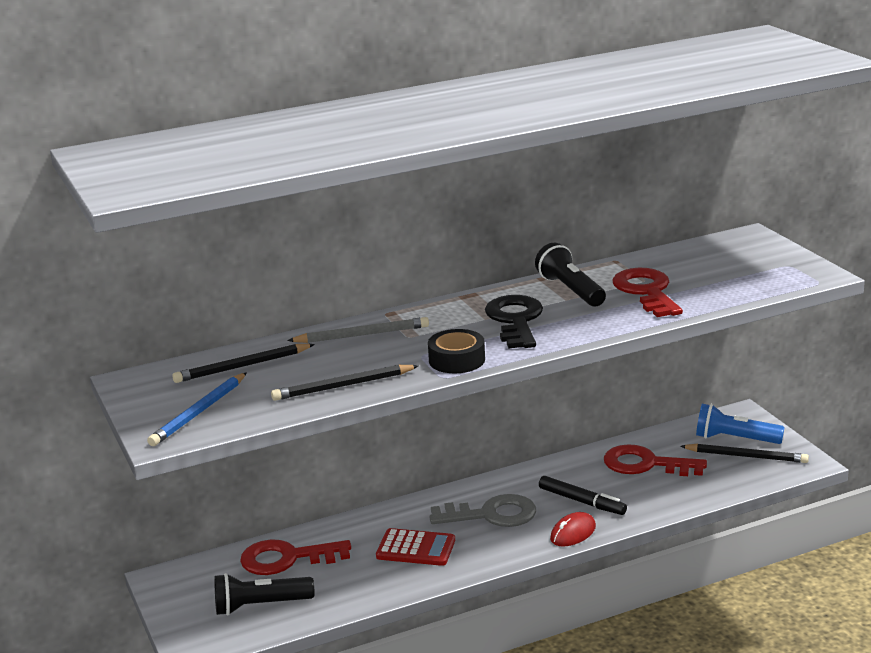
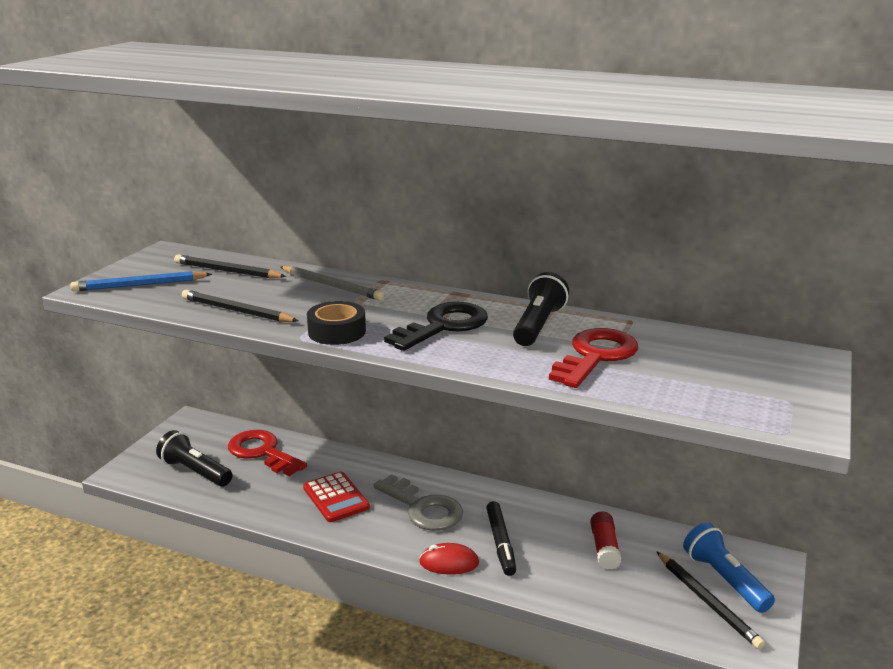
camera: 45 degrees right, 0 degrees up
(646, 464) = (604, 548): red key -> red glue stick

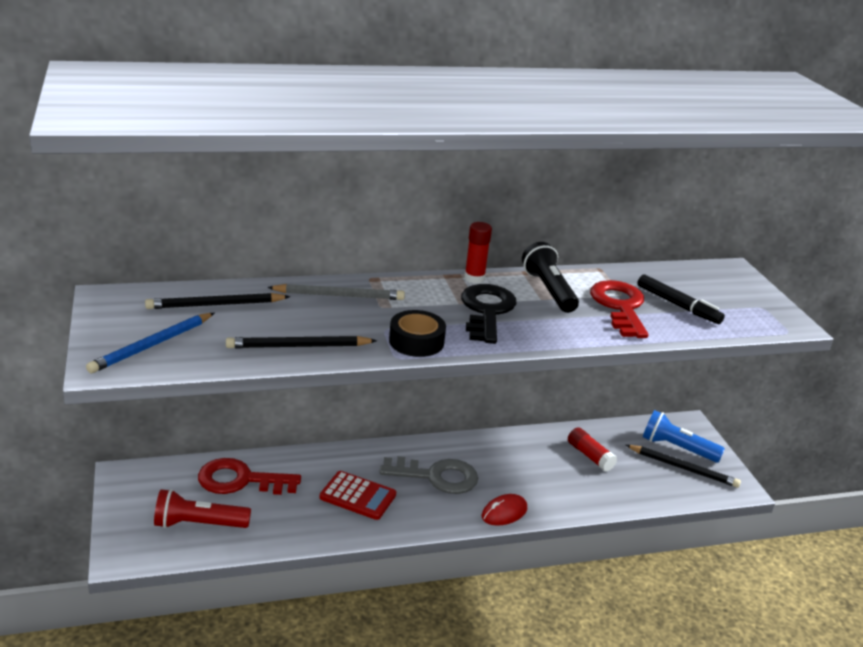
camera: 40 degrees left, 5 degrees up
(195, 471) = (199, 524): black flashlight -> red flashlight
(477, 300) = (474, 278): none -> red glue stick
(500, 543) = (521, 481): black marker -> black marker (678, 305)

